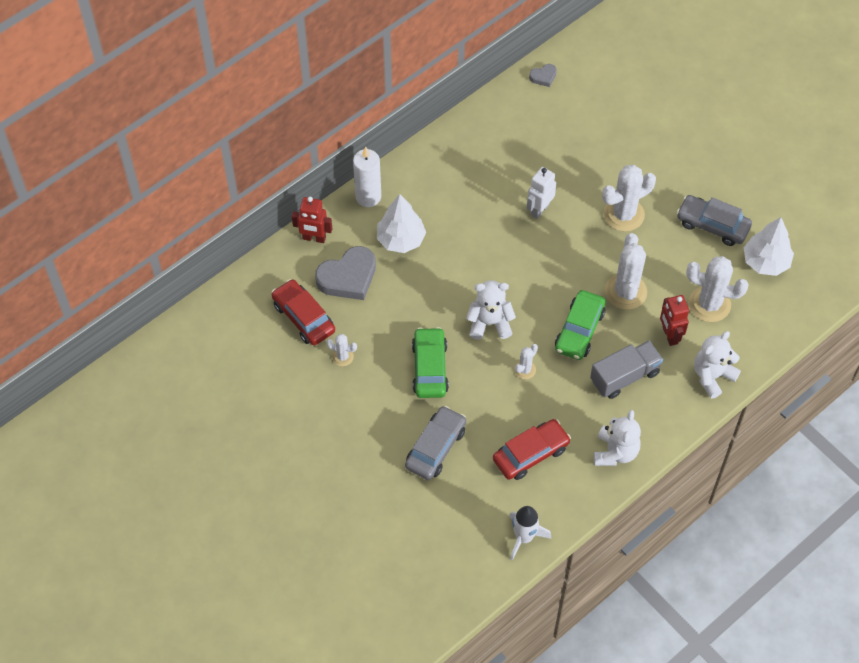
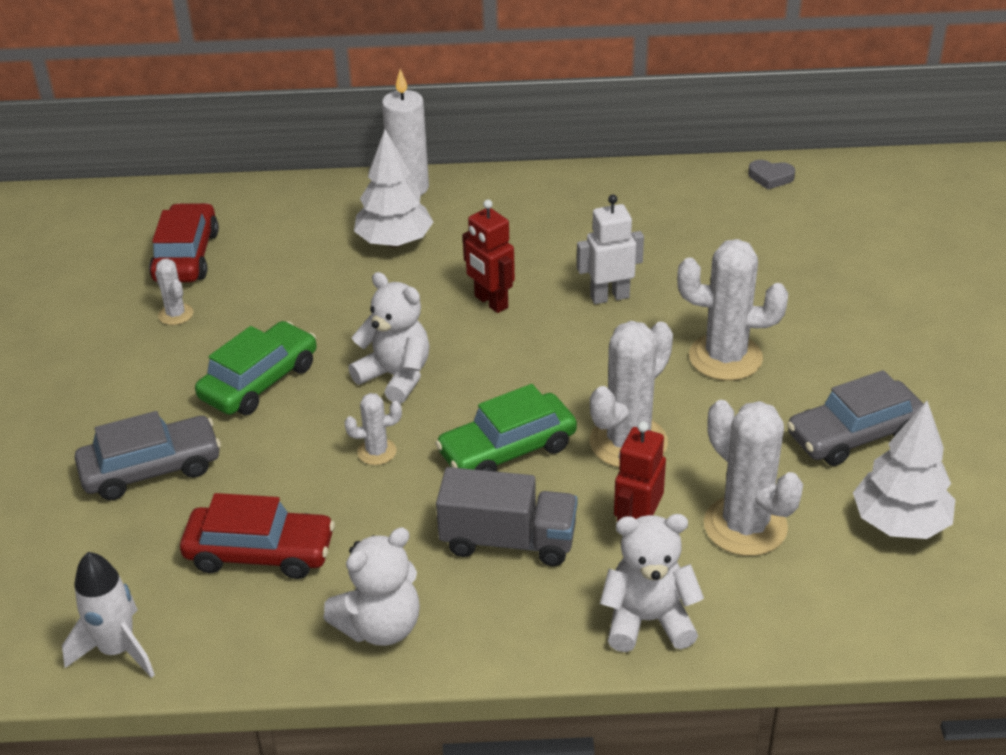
camera: 40 degrees right, 20 degrees down
(314, 238) = (298, 194): red robot -> red robot (490, 302)
(348, 277) = (286, 246): grey heart -> none
(712, 225) = (854, 435): grey car -> grey car turned 90 degrees counterclockwise

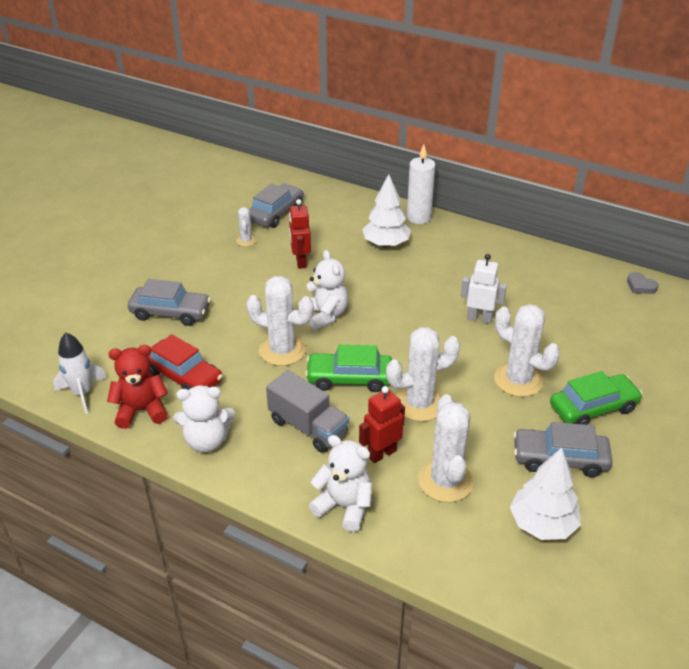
camera: 30 degrees right, 0 degrees up
(186, 256) = (276, 213): red car -> grey car
(239, 631) = (141, 410): none -> red teddy bear
(259, 381) = (256, 290): green car -> green car (593, 408)
(377, 452) = (282, 350): white cactus -> white cactus, size x2.00
(490, 302) = (409, 295): red robot -> red robot (300, 262)

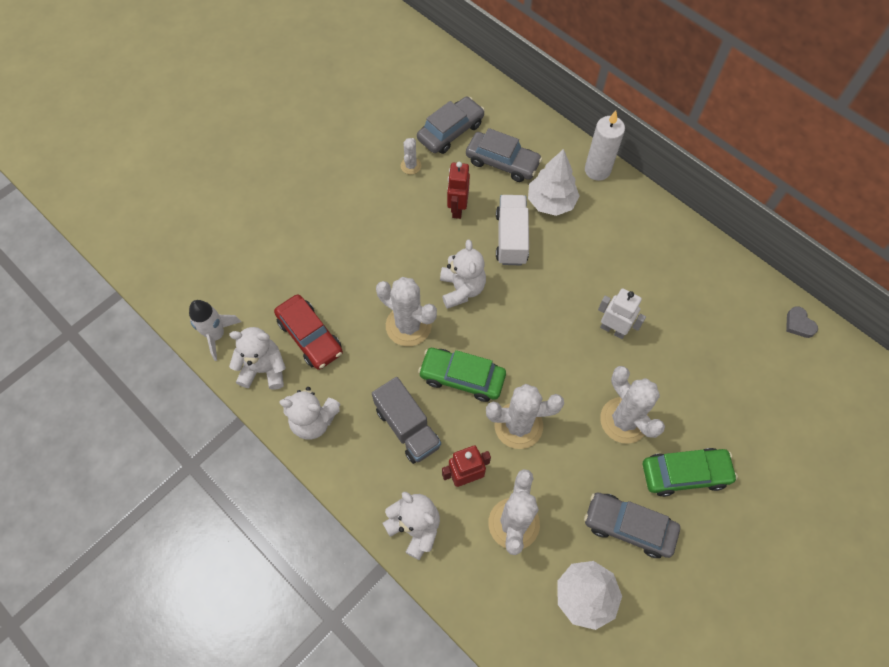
camera: 15 degrees right, 25 degrees up
(141, 410) = (264, 369): red teddy bear -> white teddy bear
(170, 313) = (315, 250): grey car -> grey car (502, 162)
(359, 273) = (511, 238): none -> white truck

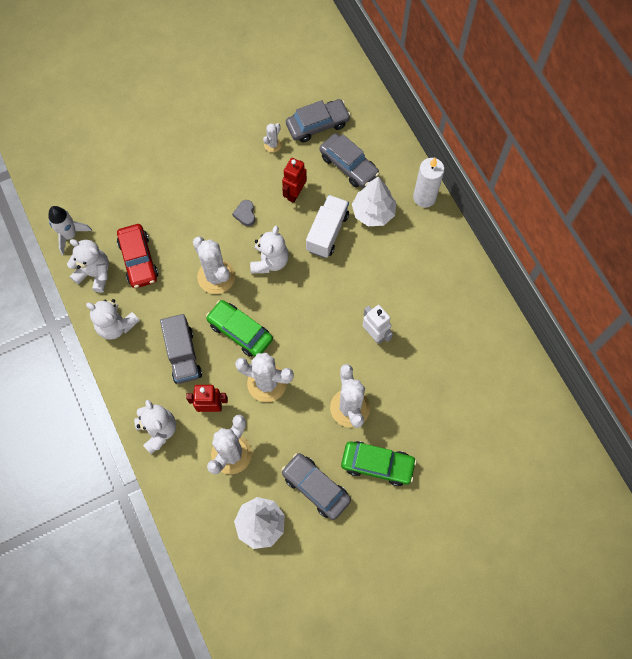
camera: 20 degrees right, 5 degrees up
(798, 324) = (528, 382): grey heart -> grey heart (245, 214)

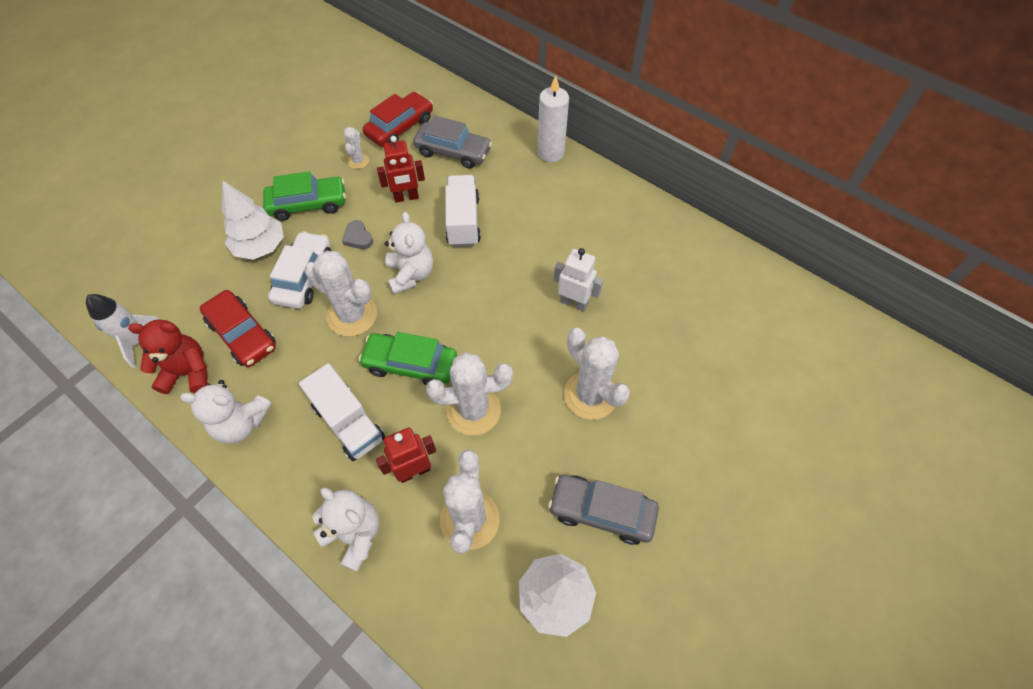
camera: 25 degrees left, 10 degrees down
(95, 274) = (188, 373): white teddy bear -> red teddy bear
(183, 355) = (348, 422): grey truck -> white truck
(195, 231) = (304, 277): none -> white car
(294, 193) = (406, 197): red robot -> red robot turned 105 degrees counterclockwise
(317, 125) = (400, 127): grey car -> red car
(373, 212) = (504, 185): white tree -> white tree (261, 247)
(377, 464) = (661, 447): green car -> green car (308, 204)

